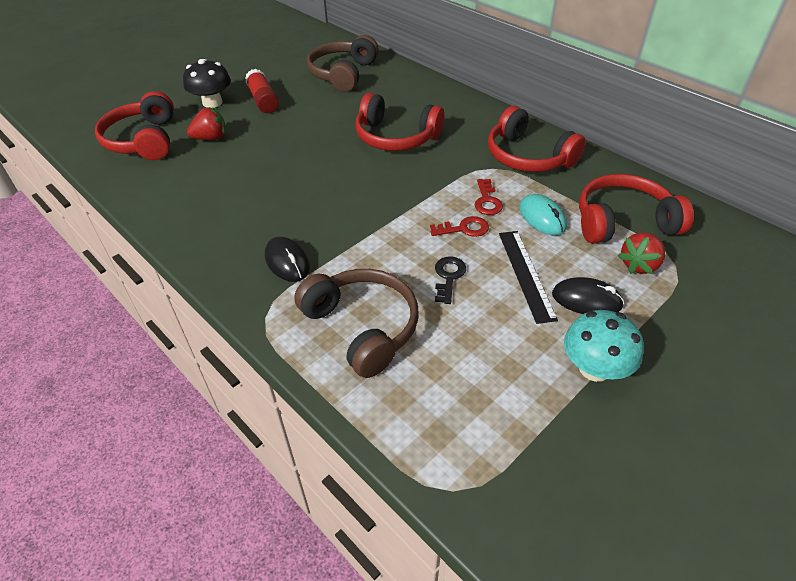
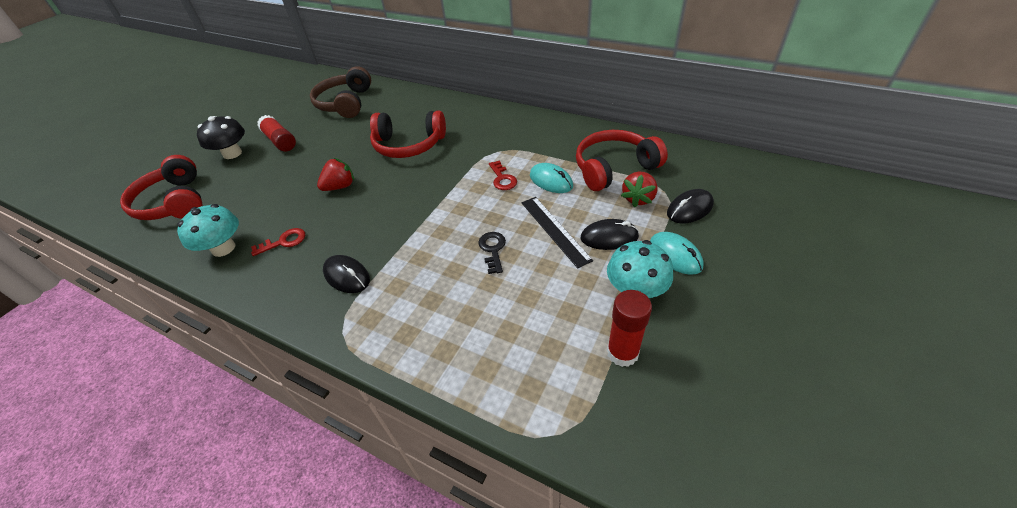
camera: 15 degrees left, 0 degrees up
(177, 199) = (223, 248): none -> turquoise mushroom
(211, 138) = (241, 185): red strawberry -> red strawberry (340, 187)
(362, 327) = (433, 314): brown headphones -> none
(464, 229) = (491, 206): red key -> red key (284, 242)
(528, 156) = (522, 135): red headphones -> none
(553, 430) = (622, 353): none -> red glue stick
(658, 342) = (675, 255): none -> turquoise mouse
(698, 294) = (689, 209): none -> black mouse

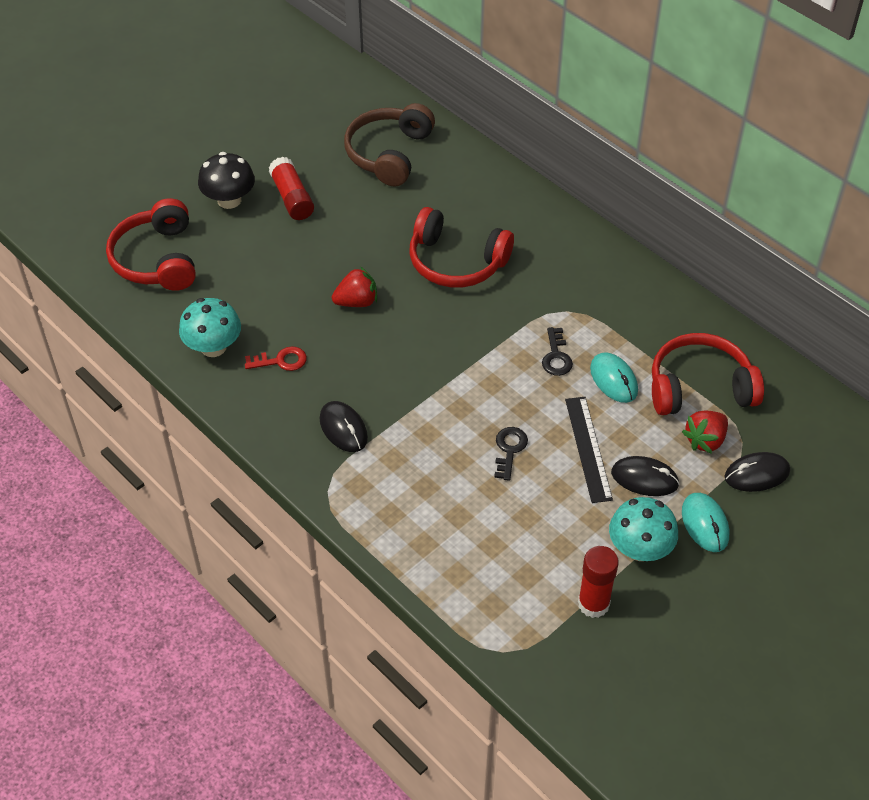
camera: 15 degrees right, 5 degrees up
(502, 179) = (556, 356): red key -> black key

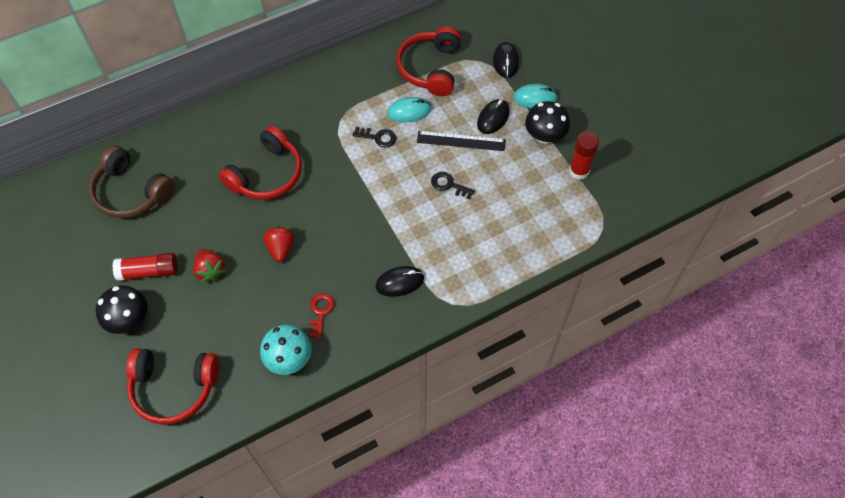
camera: 75 degrees left, 10 degrees up
(640, 548) = (544, 135): turquoise mushroom -> black mushroom
(705, 440) = (473, 78): red strawberry -> red strawberry (210, 270)

